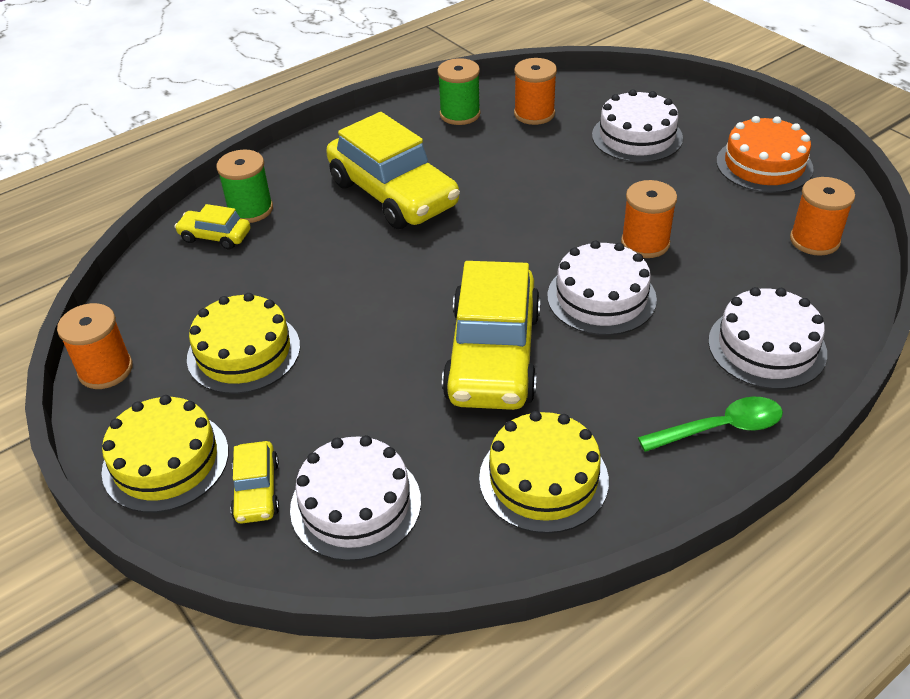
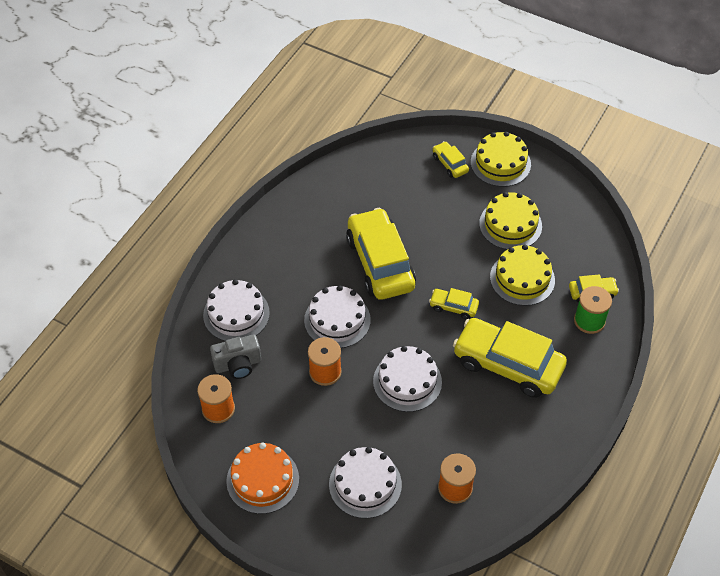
camera: 155 degrees right, 10 degrees up
(105, 370) = (570, 194): orange spool -> none
(355, 504) = (403, 172): white cake -> white cake (407, 381)
(417, 269) = (453, 307): none -> yellow car
(460, 114) = (512, 468): green spool -> none
(543, 479) = (326, 207): yellow cake -> yellow cake (522, 278)
(720, 428) = (251, 257): green spoon -> none
(776, 281) = (238, 364): none -> grey camera

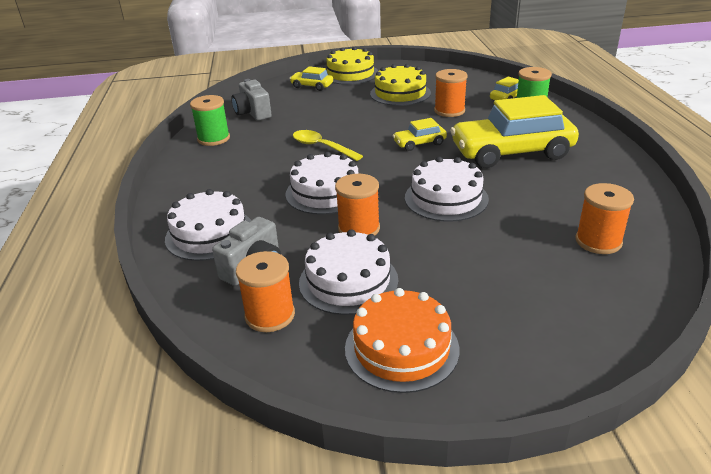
camera: 35 degrees left, 20 degrees down
(315, 199) = (213, 139): none -> green spool
(365, 484) = (516, 286): white cake -> white cake (348, 281)
(369, 179) = (253, 113): none -> grey camera
(380, 263) = (321, 147): yellow car -> yellow spoon
(522, 278) = (449, 111): yellow cake -> orange spool

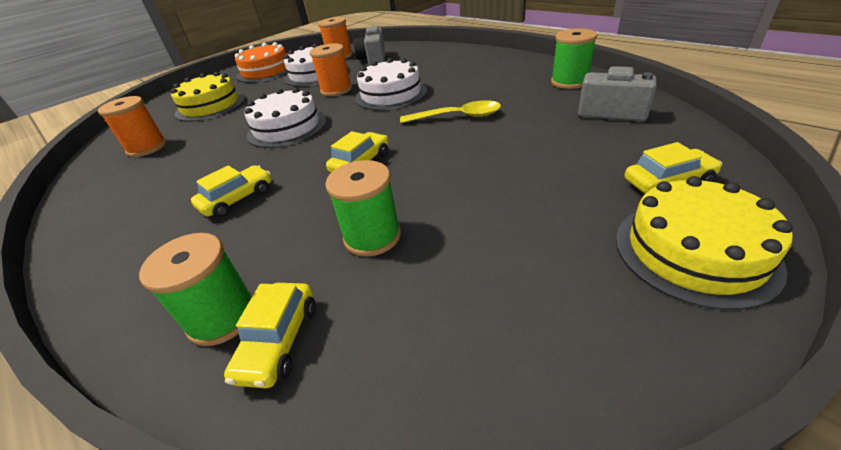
camera: 145 degrees right, 5 degrees up
(210, 234) = (425, 57): white cake -> none
(400, 93) = (504, 240): yellow cake -> yellow cake (210, 106)
(449, 111) = (372, 236): orange spool -> green spool
(511, 152) = (237, 199): yellow car -> yellow car, size x0.46

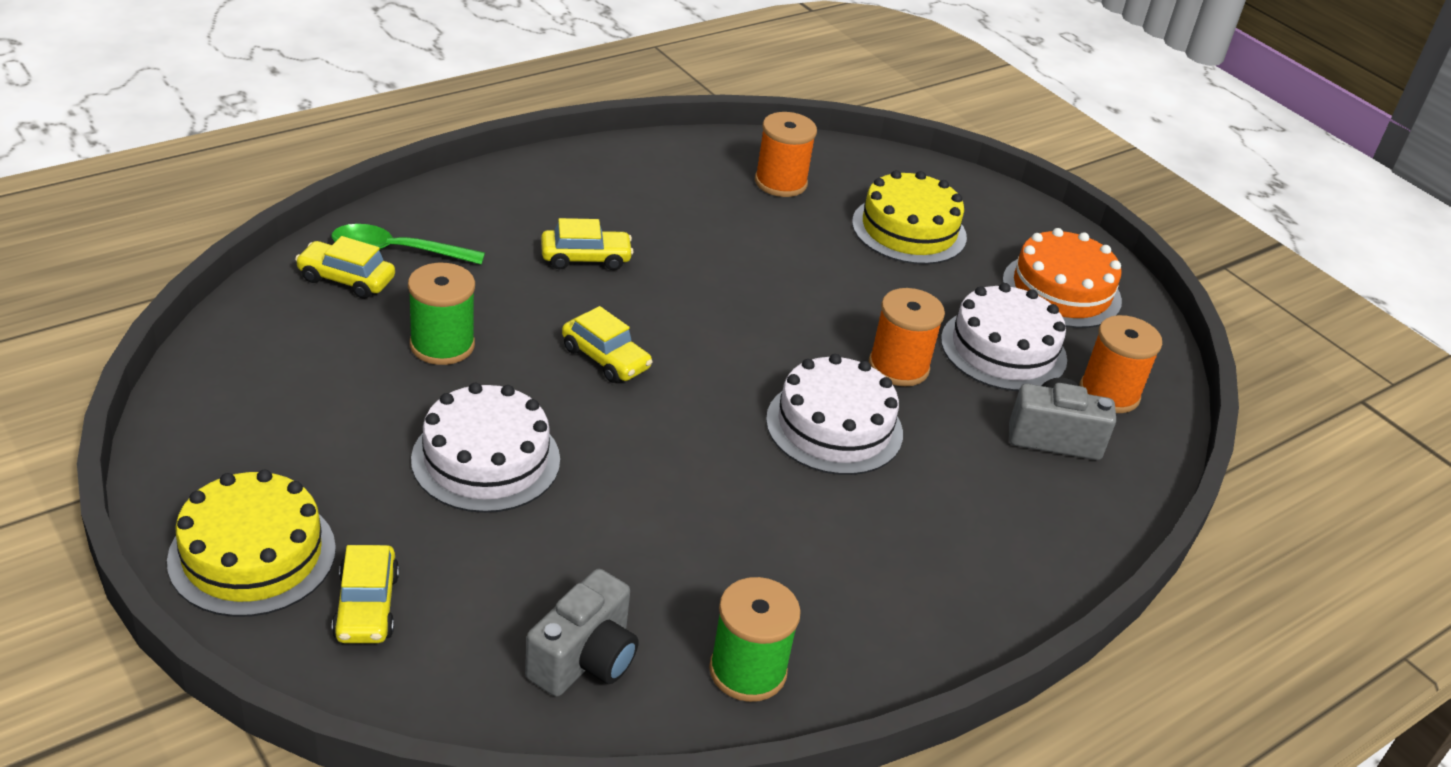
camera: 90 degrees right, 0 degrees up
(222, 317) = (396, 251): green spool -> green spoon
(237, 199) = (585, 258): yellow car -> yellow car turned 60 degrees counterclockwise
(287, 128) = (766, 303): white cake -> white cake (486, 459)
(457, 117) = (688, 480): yellow spoon -> none

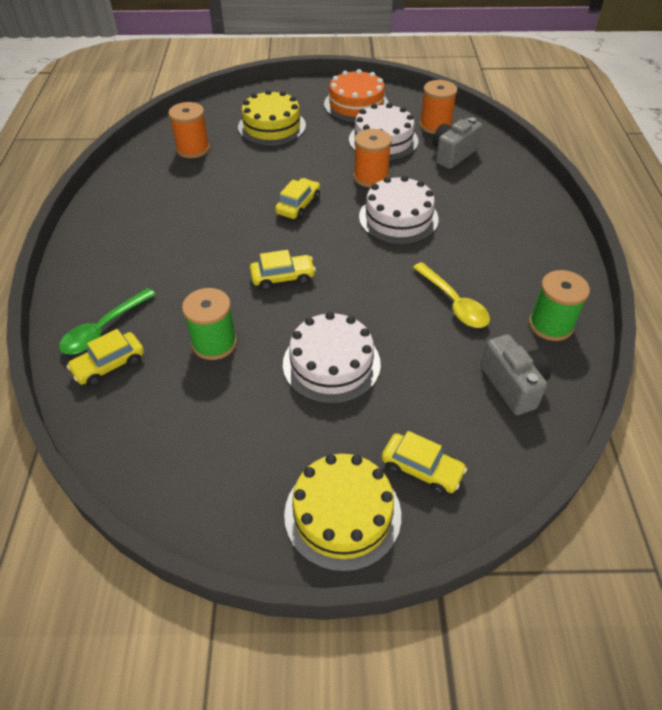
camera: 50 degrees left, 10 degrees up
(585, 258) = (188, 249): yellow car -> yellow car (298, 205)
(701, 545) = (454, 303): none -> yellow spoon

